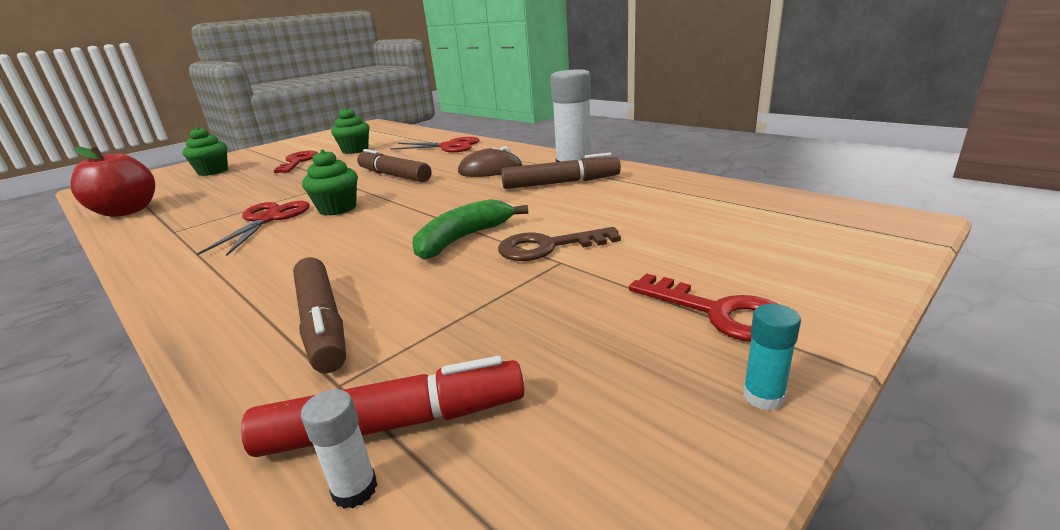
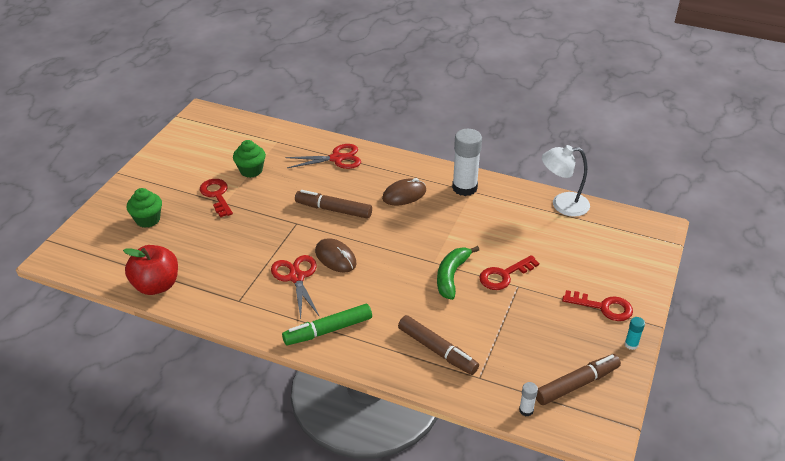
camera: 25 degrees left, 15 degrees up
(214, 272) = (328, 330): none -> green marker
(337, 208) = (335, 258): green cupcake -> brown mouse
(394, 424) = (517, 387): red marker -> none
(548, 247) = (504, 275): brown key -> red key
(560, 183) = (467, 208): brown marker -> brown marker (576, 384)
(711, 188) = (562, 204): none -> white lamp

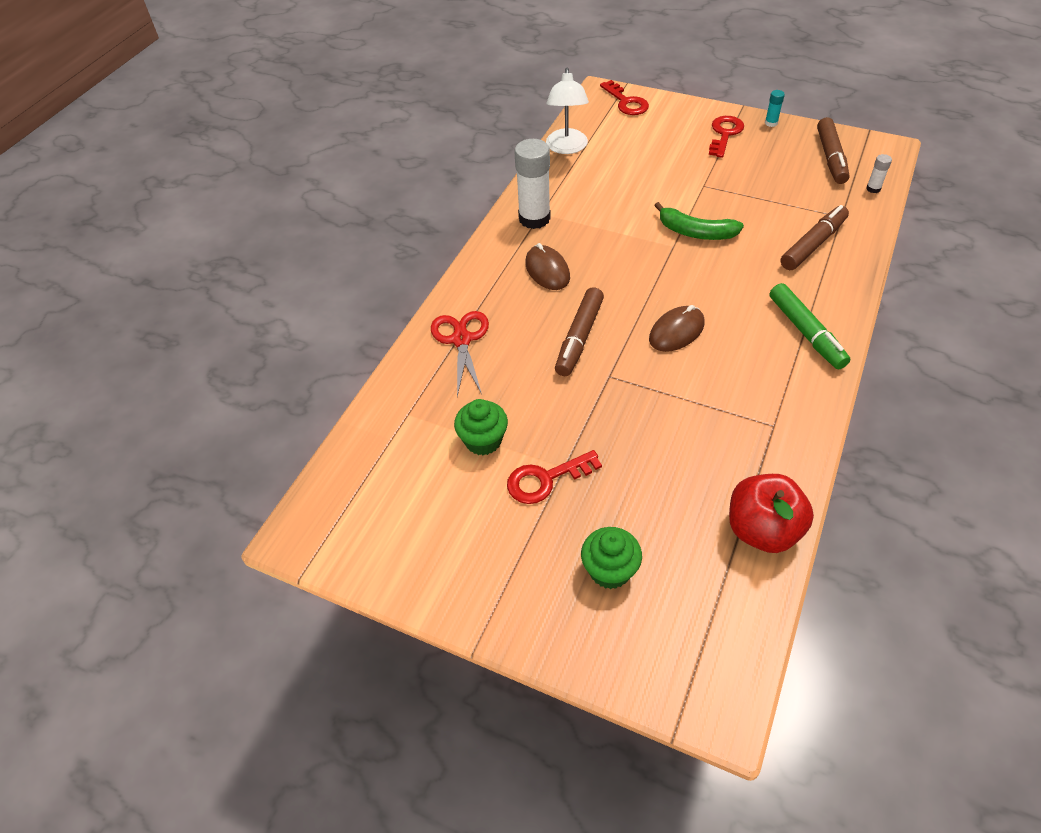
camera: 85 degrees left, 10 degrees up
(296, 277) = (719, 368): red scissors -> none
(504, 275) = (689, 194): red key -> red key (626, 102)
(576, 384) = (831, 157): brown marker -> brown marker turned 150 degrees counterclockwise

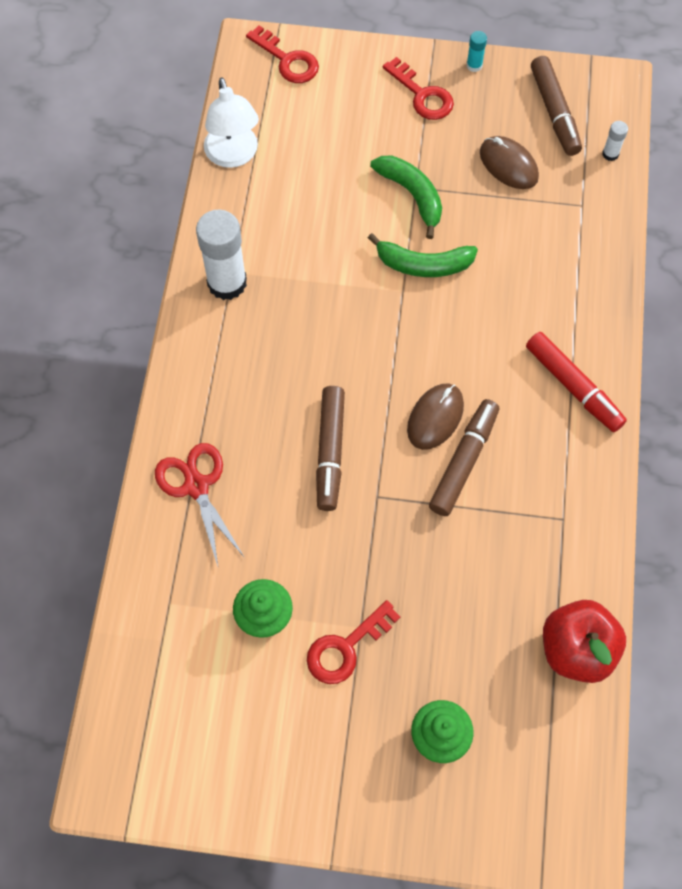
camera: 20 degrees left, 15 degrees up
(547, 270) = (266, 361): brown mouse -> brown mouse (508, 165)
(699, 190) = (412, 196): none -> green banana
(724, 134) = (422, 95): red key -> red key turned 135 degrees clockwise
(806, 332) = (573, 386): green marker -> red marker
(813, 244) = (558, 256): brown marker -> brown marker (463, 461)

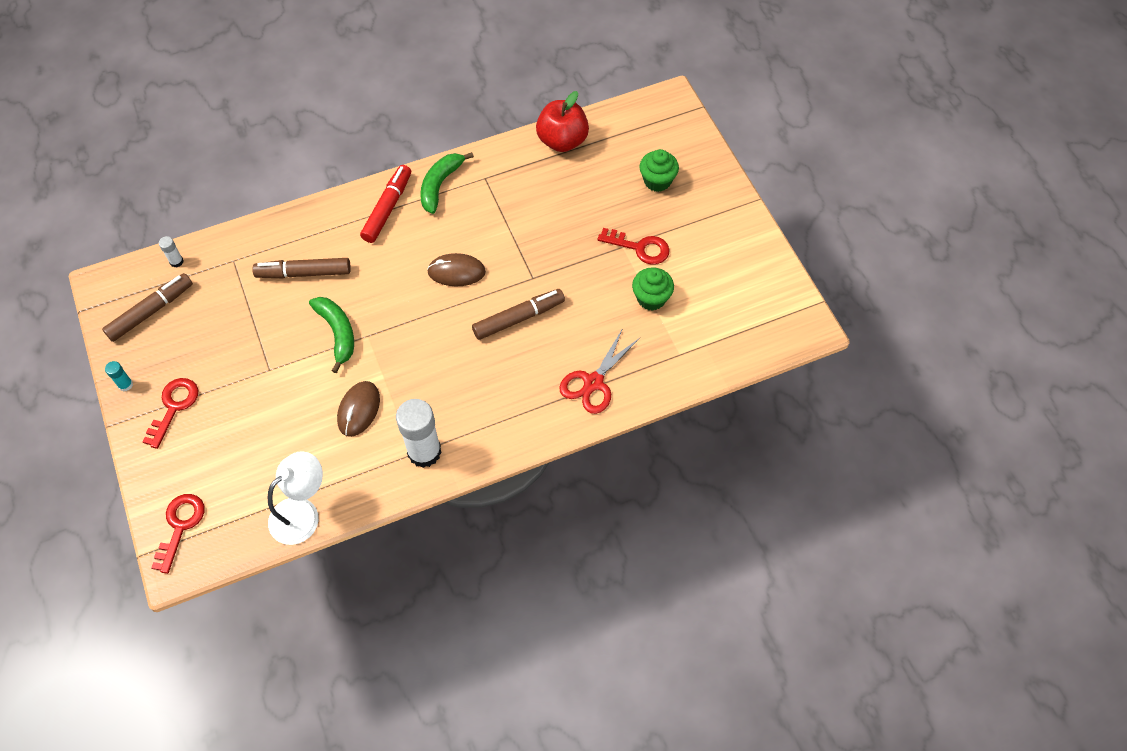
camera: 120 degrees left, 5 degrees down
(412, 196) = (278, 368): green banana -> green banana (440, 185)
(463, 461) = (478, 243): brown marker -> brown marker (304, 273)
(508, 165) = (218, 319): brown mouse -> brown mouse (359, 410)

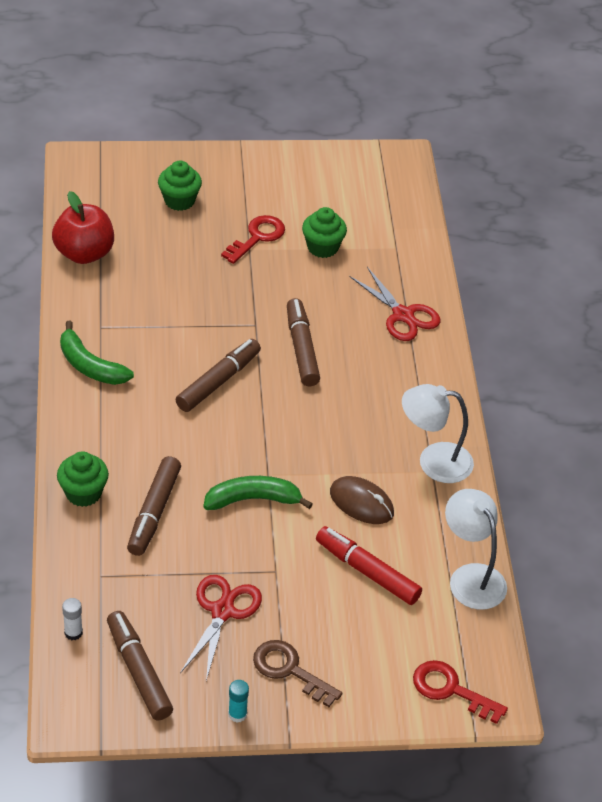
camera: 75 degrees left, 15 degrees down
(174, 407) = (289, 670): red key -> brown key
(219, 346) = (222, 611): none -> red scissors
(309, 224) = (83, 493): none -> green cupcake
(387, 208) = (99, 418): red marker -> red marker (367, 572)
(424, 452) = (434, 461): white glue stick -> white lamp
(456, 272) = (218, 382): brown mouse -> brown marker

